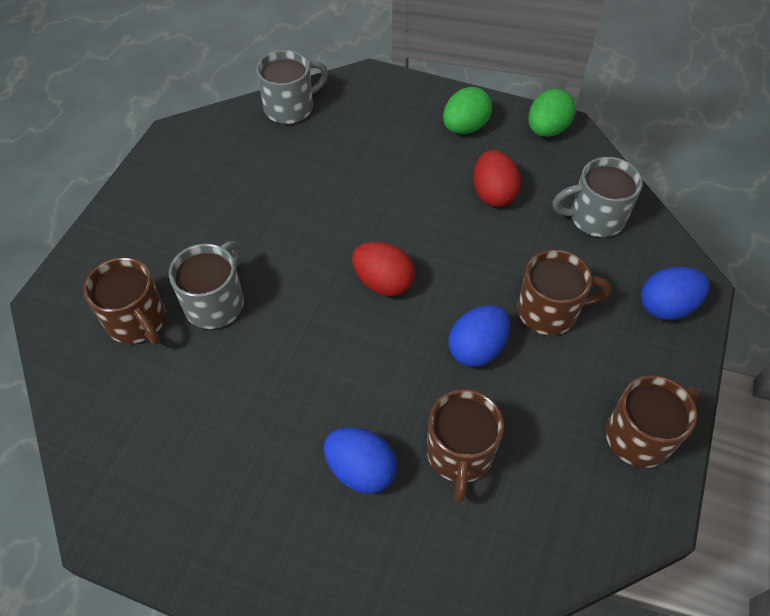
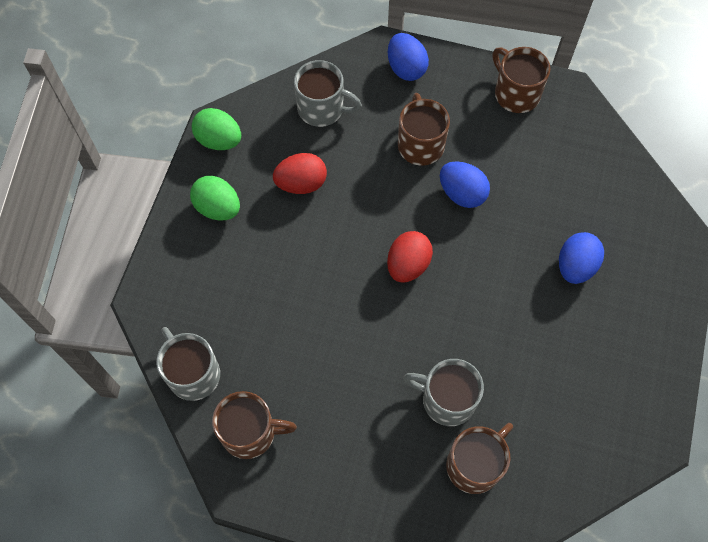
camera: 95 degrees left, 10 degrees up
(459, 454) = (551, 203): brown mug -> brown mug (250, 432)
(595, 217) = (322, 109): grey mug -> grey mug turned 60 degrees counterclockwise

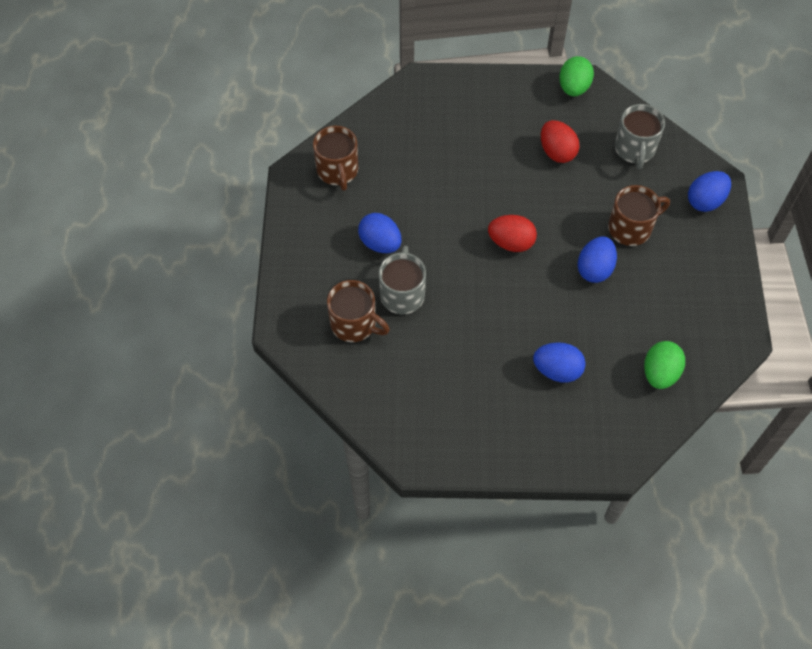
camera: 75 degrees right, 5 degrees down
(193, 373) = (372, 124): grey mug -> none
(218, 208) = (513, 103): green egg -> green egg (659, 373)
(371, 407) = (380, 243): none -> blue egg
(515, 93) = (718, 292): brown mug -> none

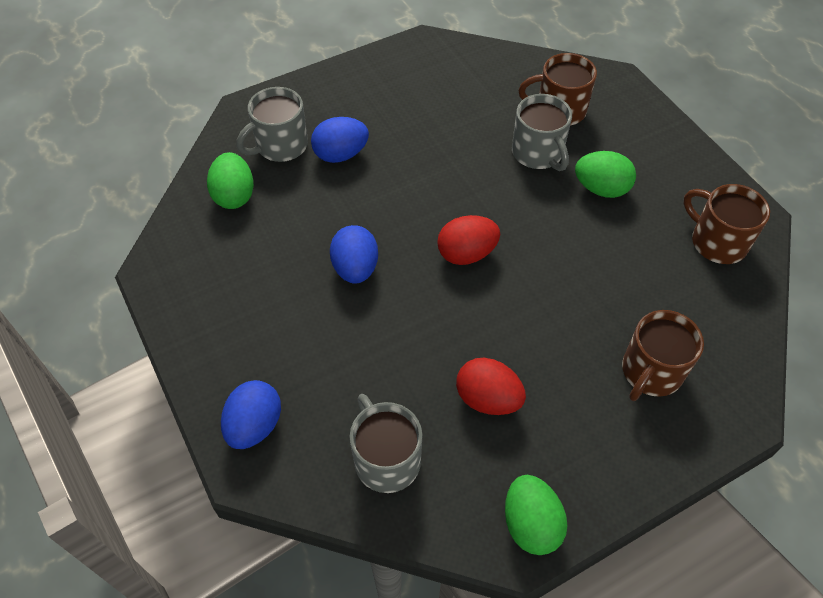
camera: 150 degrees right, 5 degrees down
(380, 243) = (601, 189): blue egg -> green egg
(603, 404) = (280, 146): none -> grey mug
(631, 228) = (336, 338): brown mug -> brown mug (650, 372)

